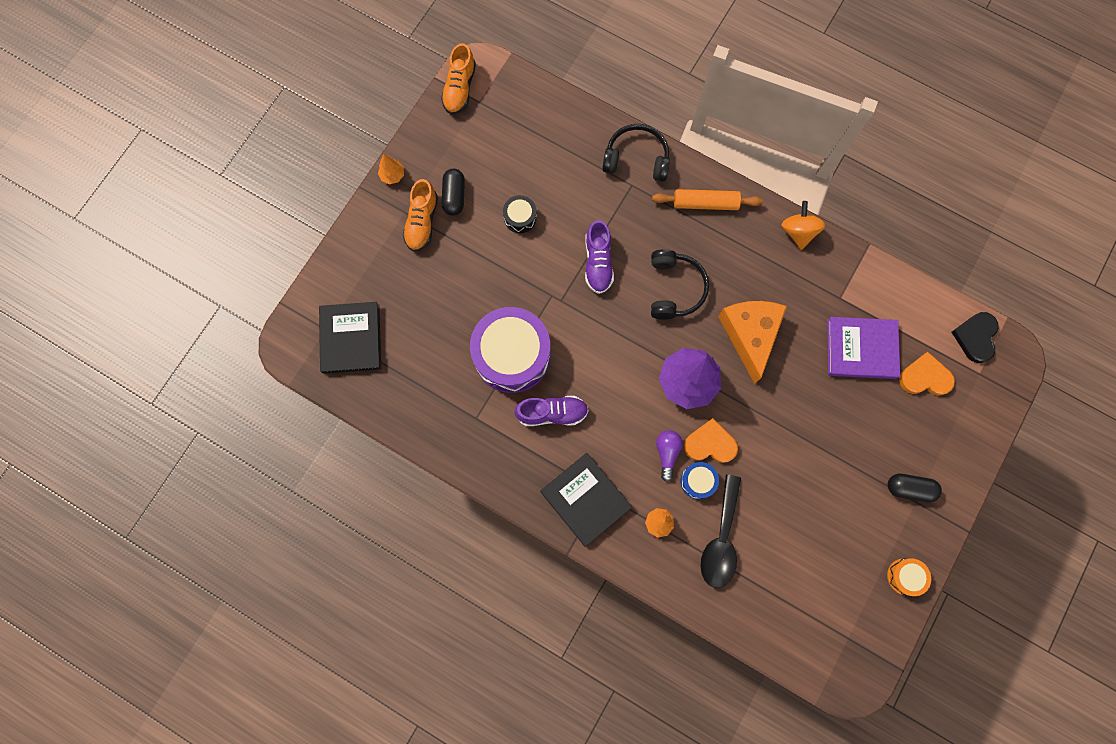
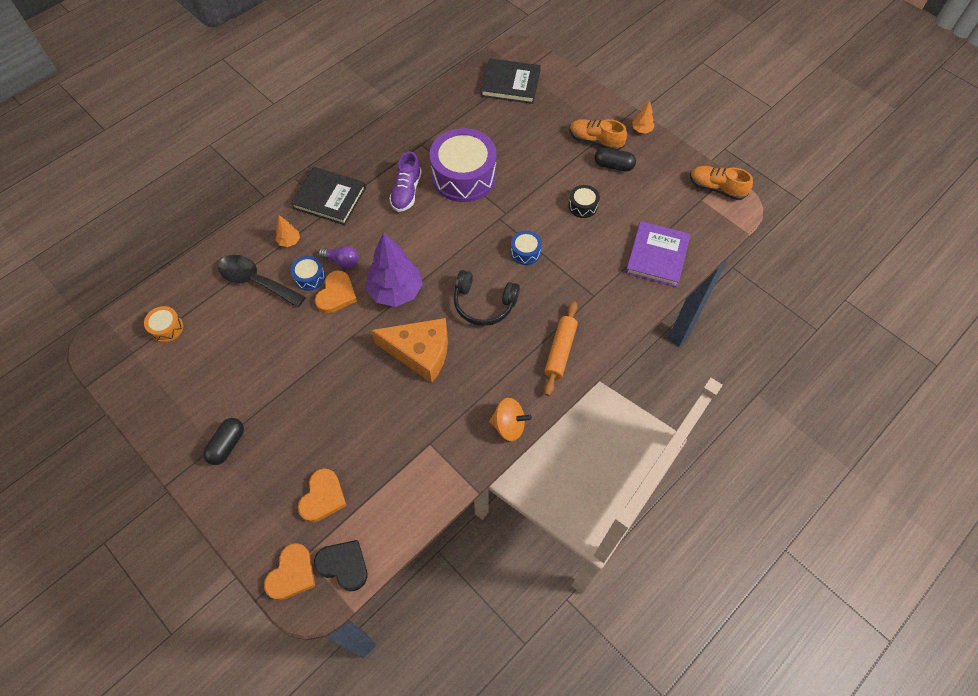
camera: 105 degrees right, 15 degrees down
(585, 499) = (329, 198): black book -> black book turned 45 degrees clockwise
(598, 263) = (525, 252): purple shoe -> blue drum
(636, 158) = (619, 306): black headphones -> none
(861, 349) = (373, 446): purple book -> purple book (657, 256)
(905, 576) = (156, 414): orange drum -> orange drum (167, 328)
(999, 379) = (292, 574): none -> orange heart

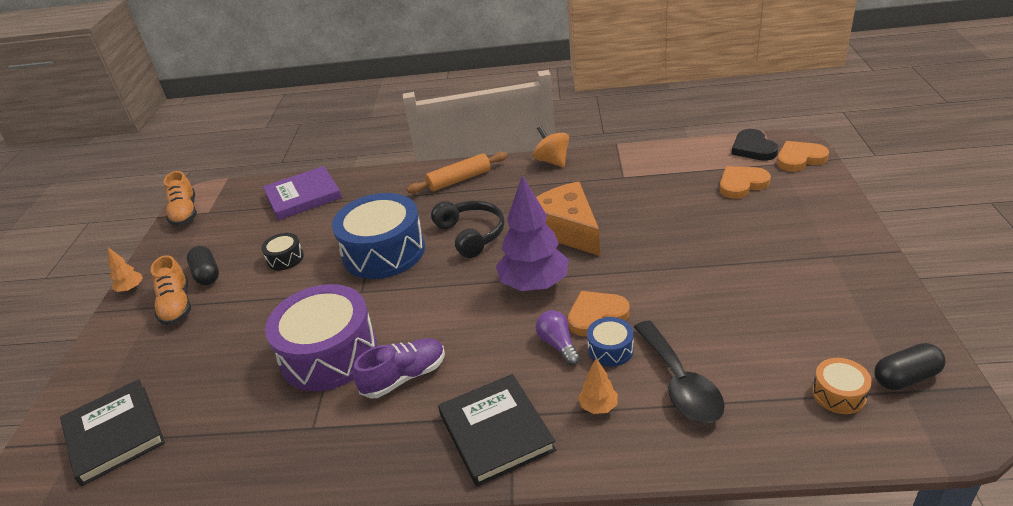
camera: 130 degrees left, 25 degrees down
(227, 445) = (814, 251): black capsule -> black capsule (906, 377)
(525, 252) = (384, 252): blue drum -> blue drum, size x2.25

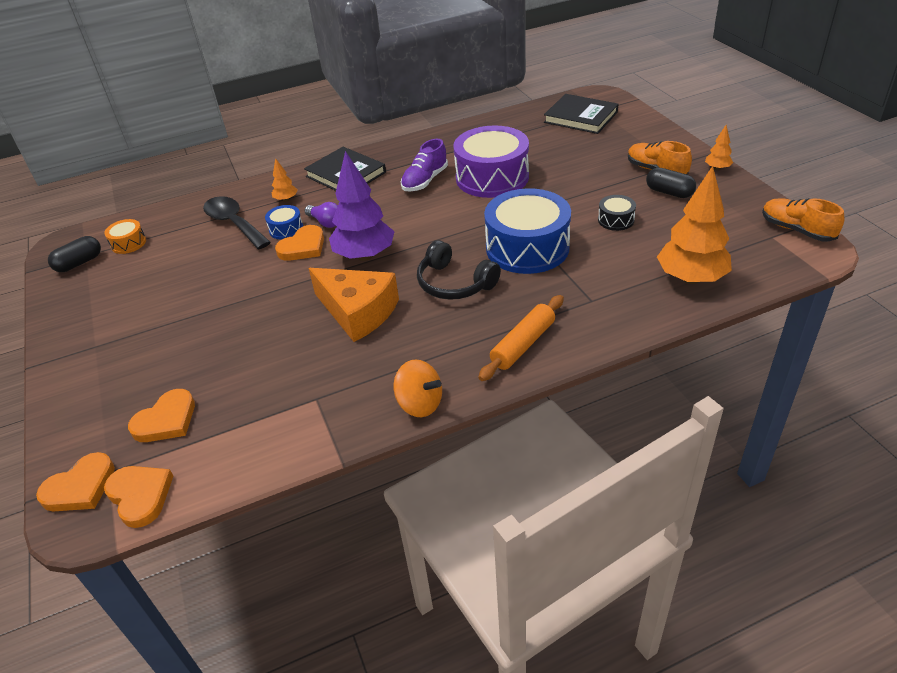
camera: 155 degrees right, 5 degrees up
(303, 196) = (691, 278): purple book -> orange tree
(753, 148) = (140, 496): black heart -> orange heart

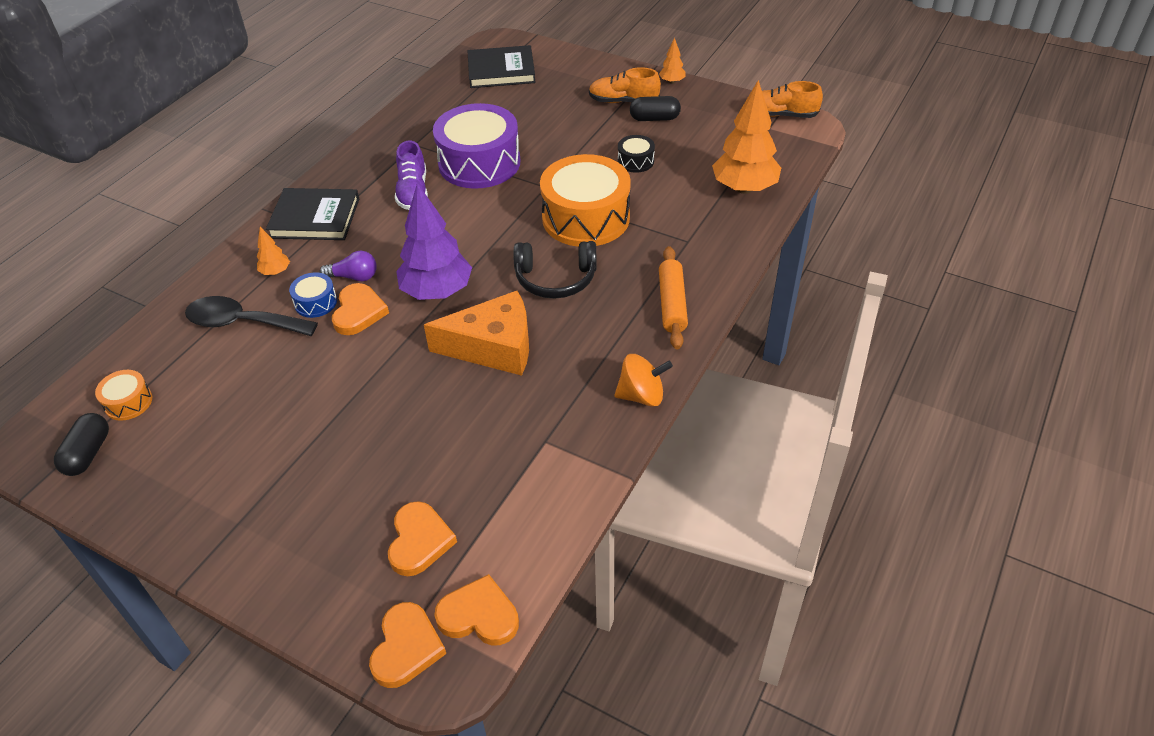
camera: 40 degrees left, 5 degrees up
(527, 248) = (586, 218): blue drum -> orange drum

